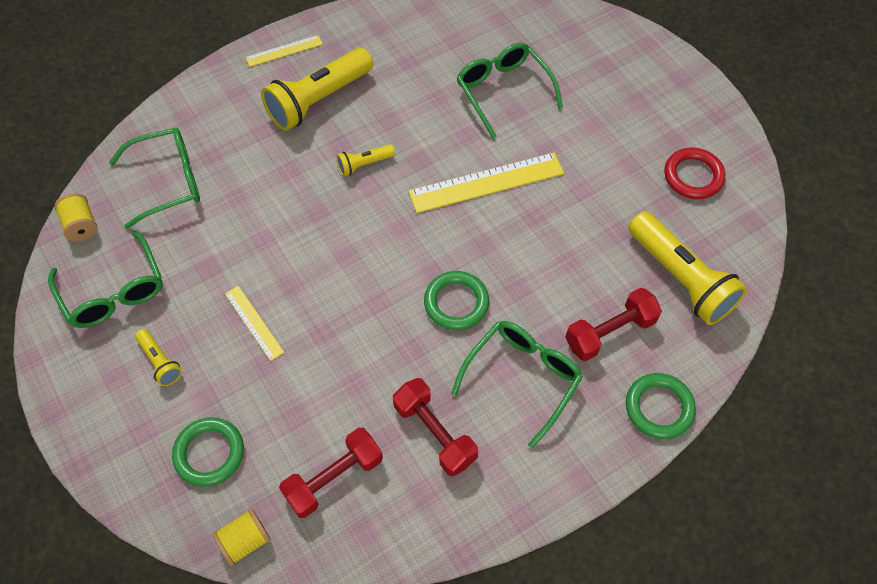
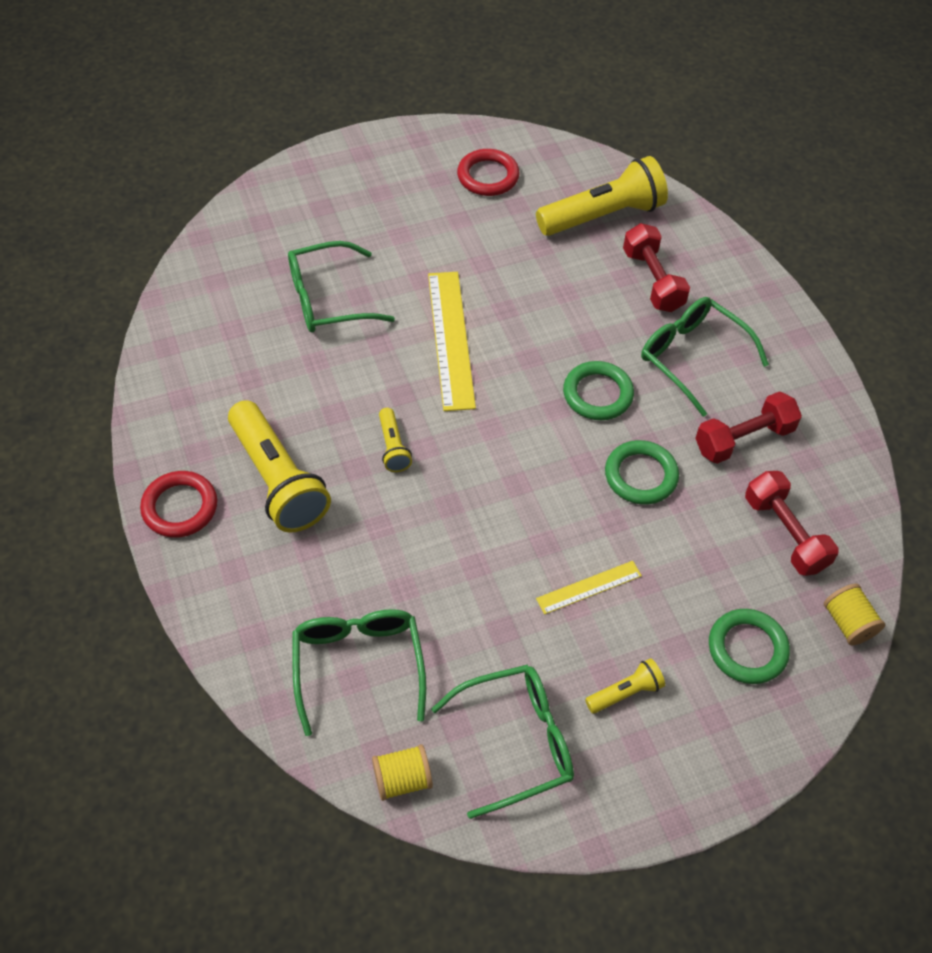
camera: 80 degrees left, 5 degrees down
(284, 51) = (180, 507): yellow ruler -> red ring
(659, 407) = (735, 265): green ring -> green ring (640, 475)

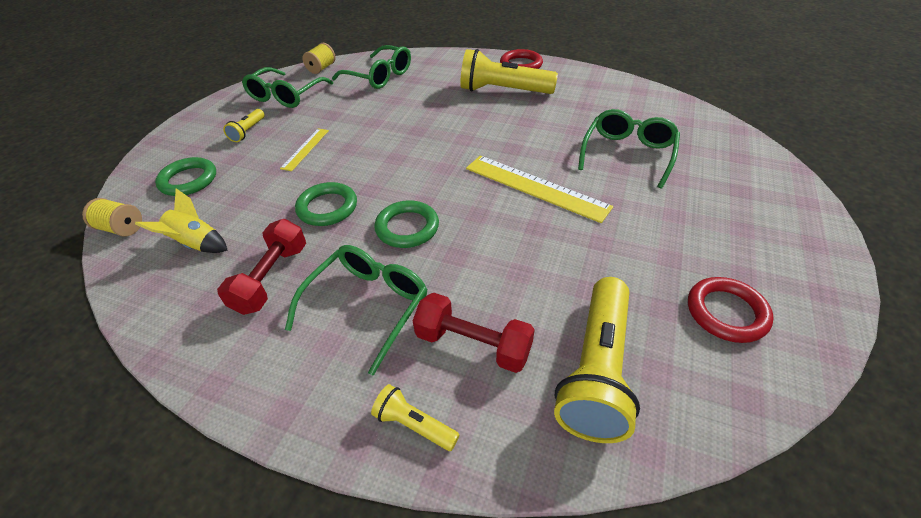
camera: 135 degrees right, 10 degrees down
(393, 447) = (477, 129): yellow flashlight -> yellow flashlight (414, 425)
(692, 357) = (368, 305): green glasses -> green glasses turned 60 degrees counterclockwise
(785, 533) = (197, 244): red dumbbell -> yellow rocket

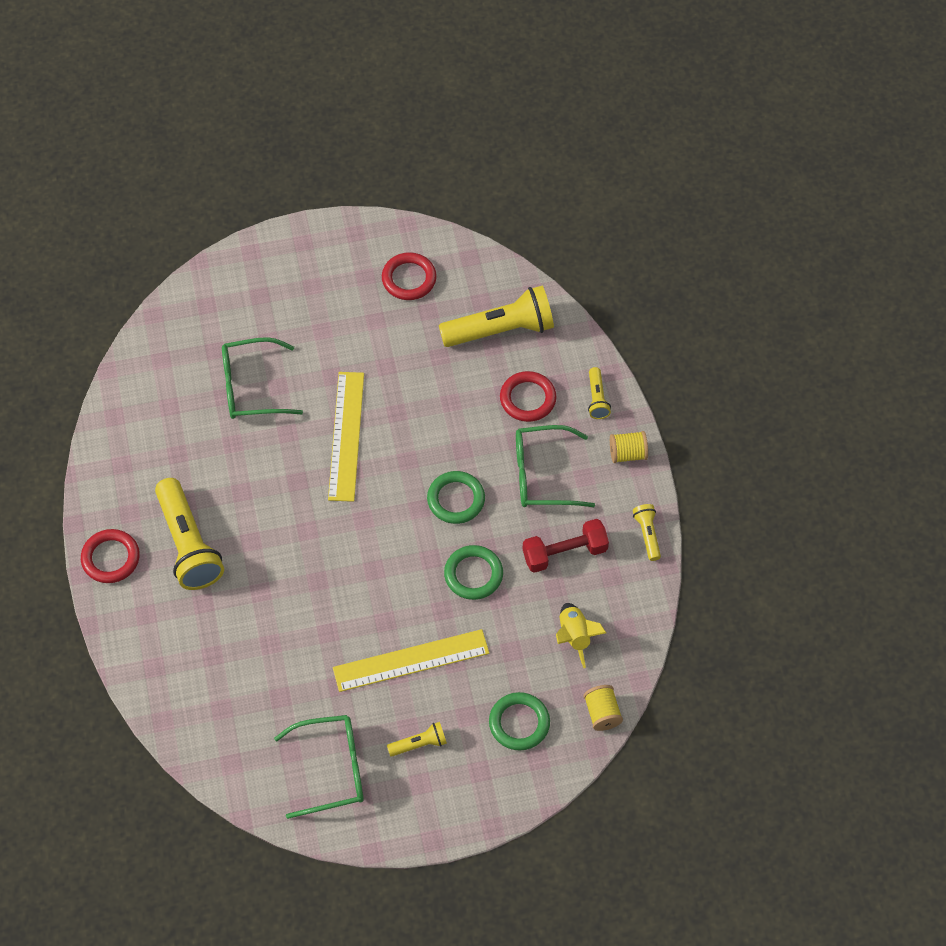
camera: 125 degrees left, 15 degrees up
(202, 364) = (647, 534): none -> yellow flashlight
(305, 149) = (411, 660): yellow ruler -> yellow ruler, size x1.85
(321, 68) = (245, 785): yellow spool -> yellow spool (628, 454)
(379, 76) = (227, 698): green glasses -> none
(473, 344) = (528, 399): red dumbbell -> red ring

